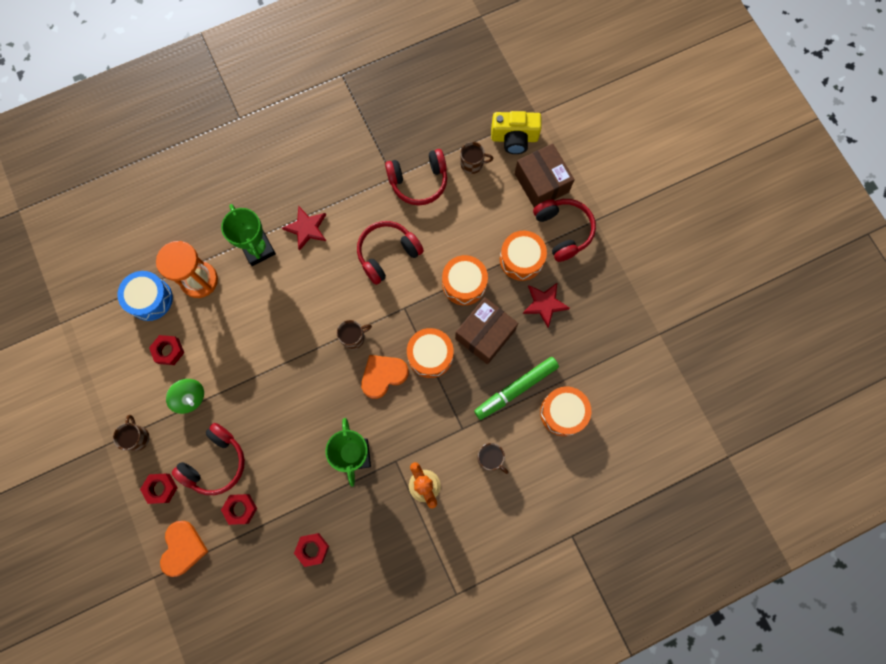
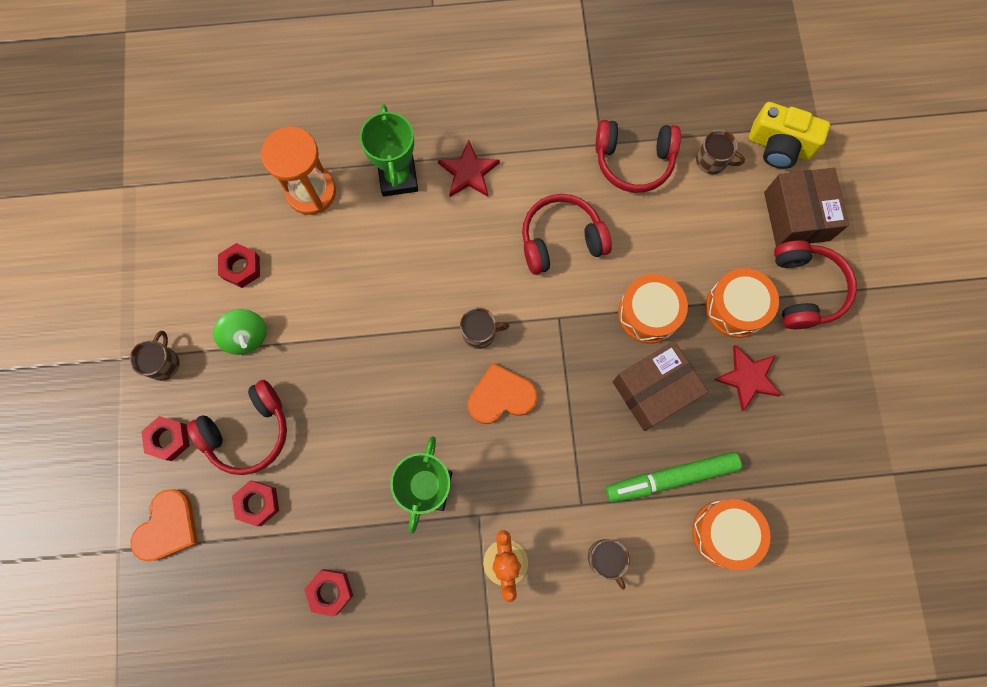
camera: 20 degrees right, 0 degrees up
(150, 299) = (242, 194): blue drum -> none
(430, 355) = (572, 392): orange drum -> none

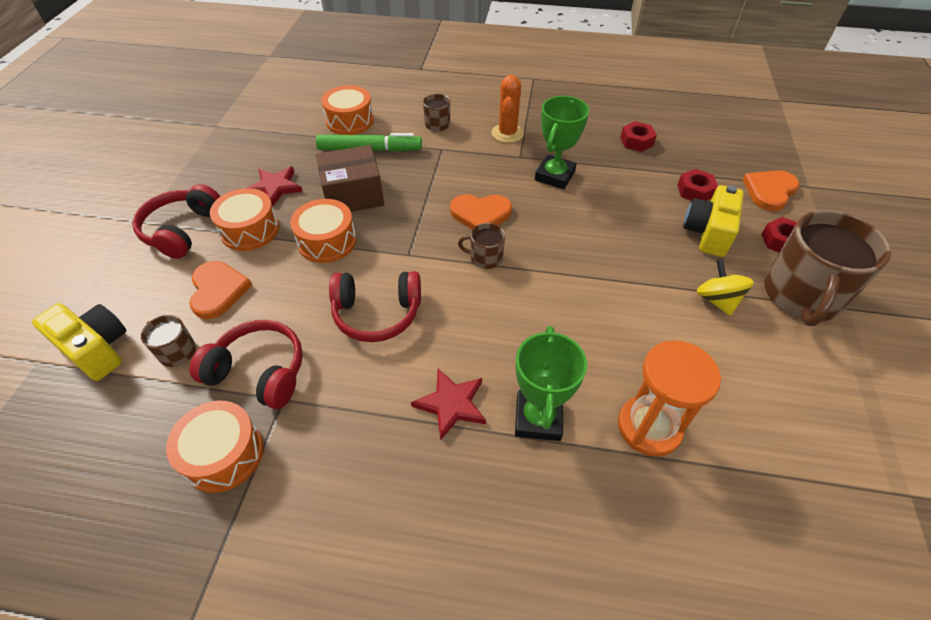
camera: 165 degrees left, 25 degrees down
(163, 363) = (801, 296): brown mug -> brown mug, size x2.23
(241, 268) = (730, 362): red nut -> none
(246, 336) = (717, 300): green spinning top -> yellow spinning top
(248, 431) = (708, 233): red headphones -> yellow camera
(621, 95) = (224, 454): none -> orange drum
(718, 227) = (218, 291): none -> orange heart
(796, 216) = (139, 283): brown box -> none

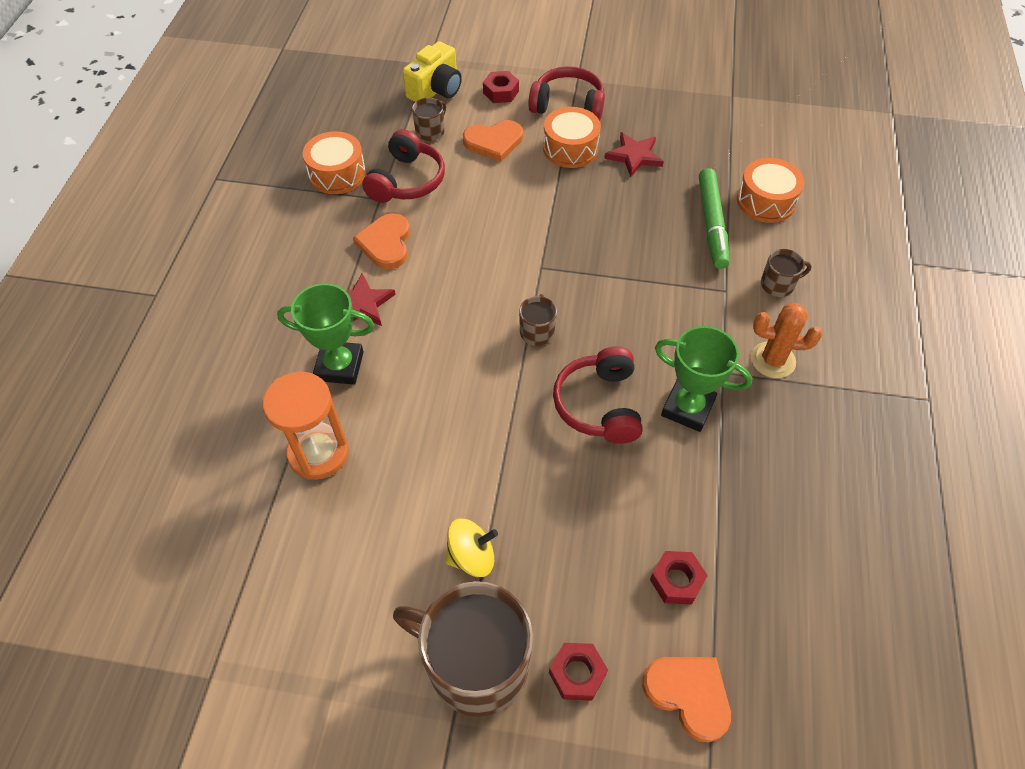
camera: 90 degrees right, 5 degrees up
(327, 241) = (557, 204): orange drum -> none
(353, 194) = (630, 217): brown box -> none
(377, 313) = (464, 248): red headphones -> red headphones (599, 405)
(480, 214) = (607, 328): orange heart -> orange heart (386, 243)
(636, 141) = (786, 522): red nut -> red nut (501, 92)
(708, 233) = (589, 576): yellow camera -> none

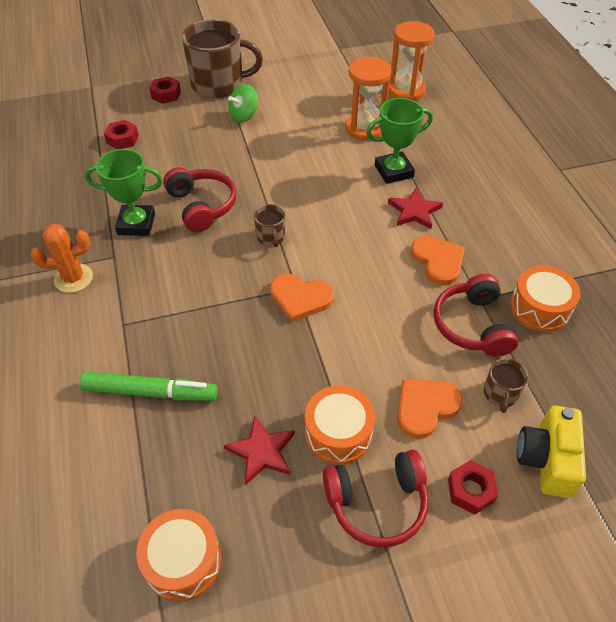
camera: 155 degrees right, 5 degrees down
(199, 507) = (406, 91): none -> orange hourglass
(471, 556) = (244, 116): yellow spinning top -> green spinning top
(688, 694) = (106, 103): orange heart -> orange heart (300, 298)
(712, 223) = (150, 392): green marker -> green marker turned 120 degrees clockwise
(766, 201) = (94, 445): orange drum -> orange drum (183, 561)
(778, 284) = (73, 347): brown mug -> none

